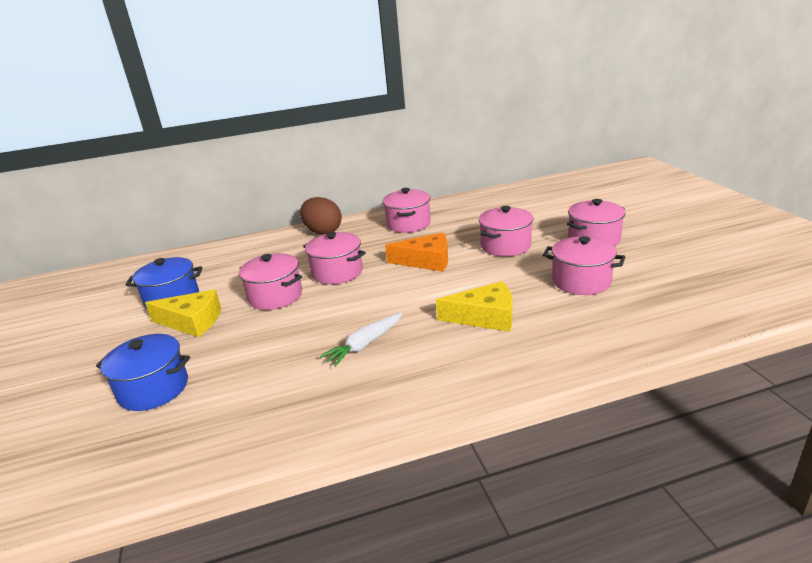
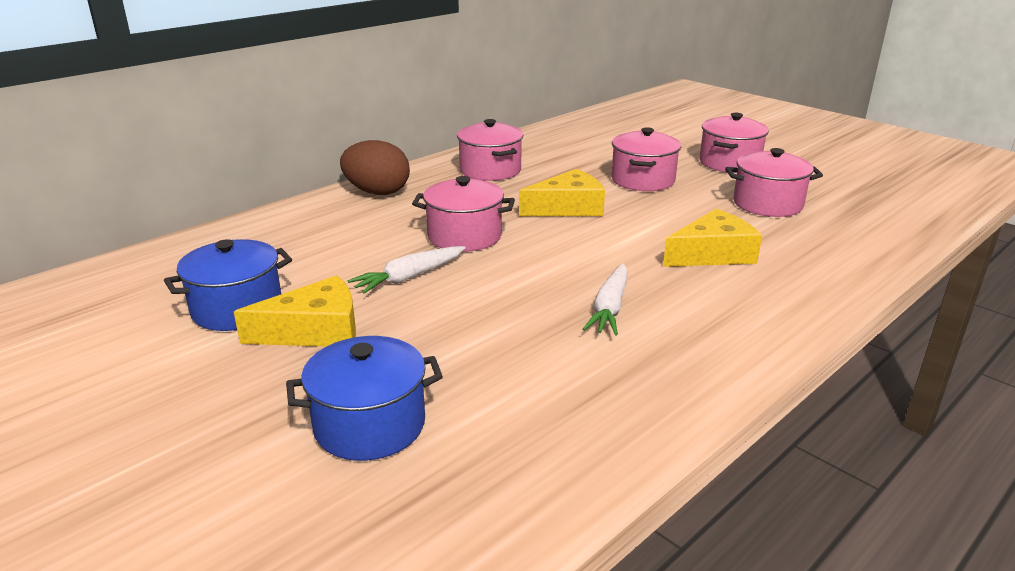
camera: 30 degrees left, 0 degrees up
(275, 296) = (409, 277): pink pot -> white carrot
(426, 261) = (568, 208): orange cheese -> yellow cheese

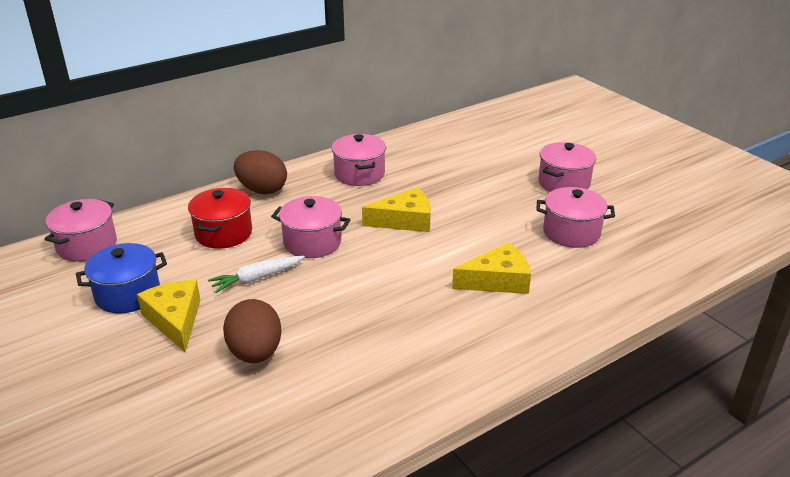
camera: 10 degrees right, 5 degrees up
(315, 331) = (175, 320): yellow cheese -> yellow cheese turned 105 degrees counterclockwise
(345, 236) = (223, 233): none -> red pot
(370, 425) = (187, 403): blue pot -> none
(443, 356) = (255, 353): none -> brown egg
(609, 308) = (392, 324): white carrot -> none
(642, 180) = (479, 196): pink pot -> pink pot (87, 245)

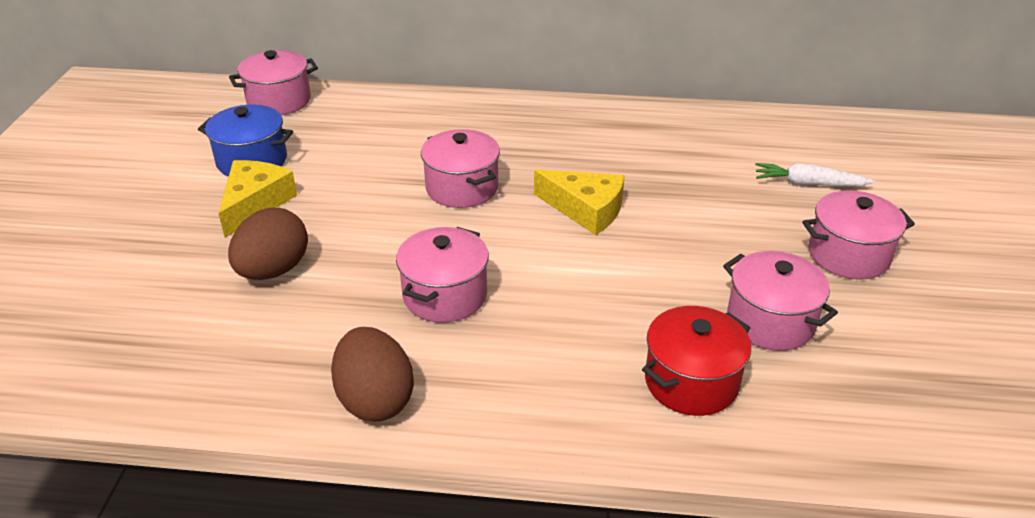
camera: 40 degrees right, 5 degrees up
(223, 233) = (396, 140): red pot -> red pot (691, 382)
(257, 278) = (367, 199): white carrot -> white carrot (809, 184)
(262, 190) = (486, 112): brown egg -> brown egg (375, 400)
(359, 174) = (606, 136): pink pot -> pink pot (445, 295)
(497, 280) = (597, 329): yellow cheese -> none

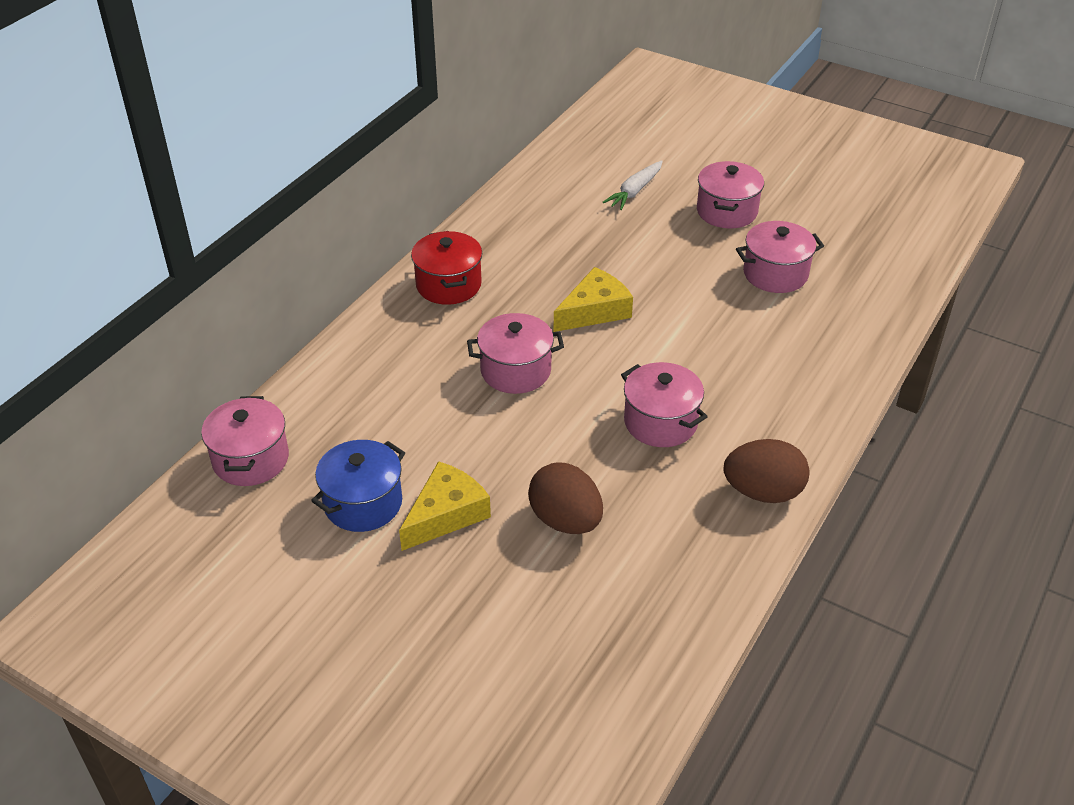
camera: 65 degrees left, 5 degrees up
(255, 203) = (446, 514): yellow cheese -> yellow cheese turned 90 degrees clockwise
(691, 382) = (815, 331): red pot -> red pot (448, 285)

